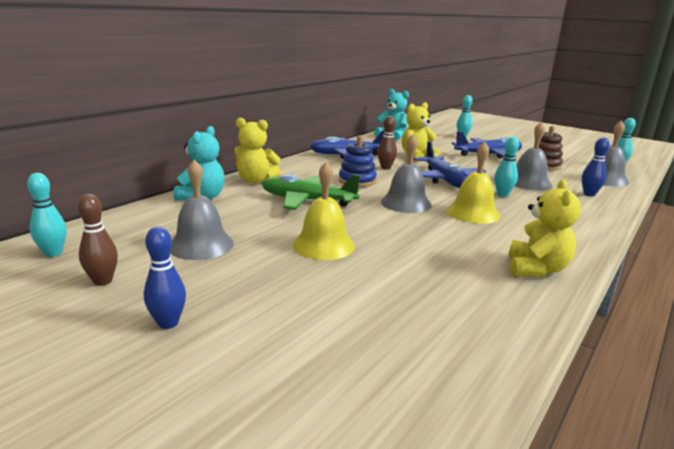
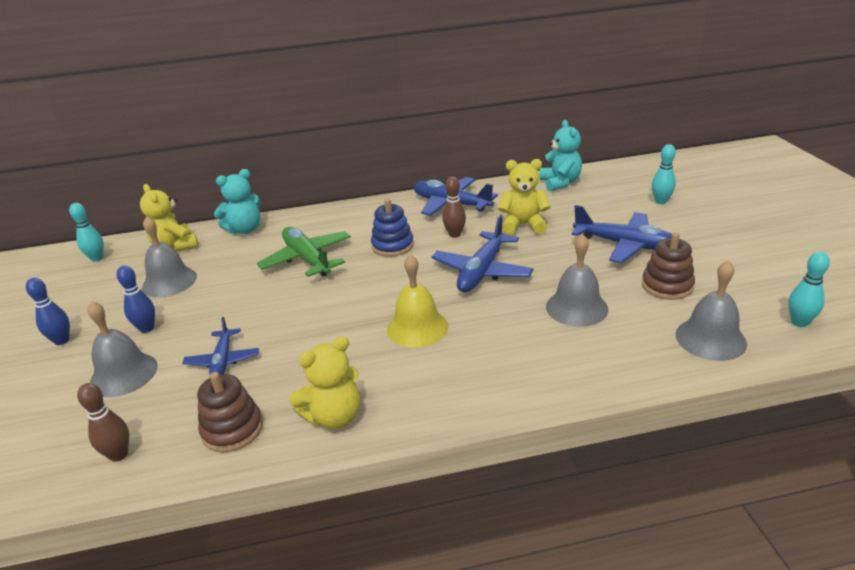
camera: 45 degrees right, 10 degrees up
(103, 281) = (84, 293): brown bowling pin -> brown bowling pin (119, 455)
(255, 180) = (311, 220): yellow teddy bear -> yellow teddy bear (175, 246)
(323, 245) = (234, 314): yellow bell -> none
(385, 273) = (223, 361): none -> blue plane
(405, 203) = (380, 291): grey bell -> grey bell (124, 374)
(494, 305) = (232, 429): none -> brown stacking toy
(502, 194) = (502, 315): turquoise bowling pin -> none
(589, 194) = (618, 354): blue bowling pin -> blue bowling pin (146, 328)

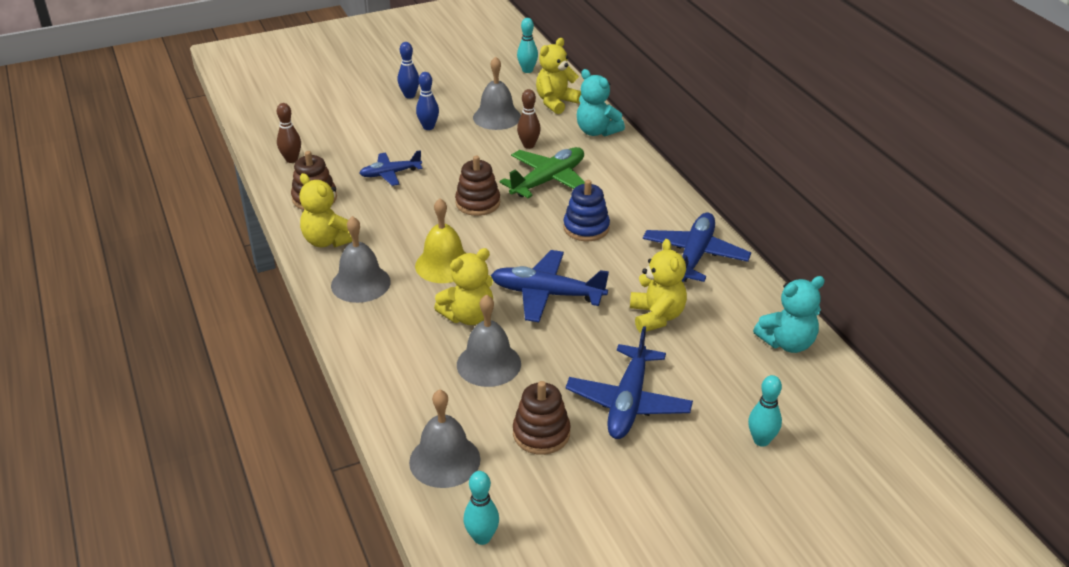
camera: 75 degrees right, 5 degrees up
(124, 374) = (372, 135): grey bell -> grey bell (360, 283)
(320, 301) = (478, 203): none -> brown stacking toy
(455, 234) = (621, 267): brown bowling pin -> brown bowling pin (528, 145)
(505, 316) = (468, 316): none -> yellow teddy bear

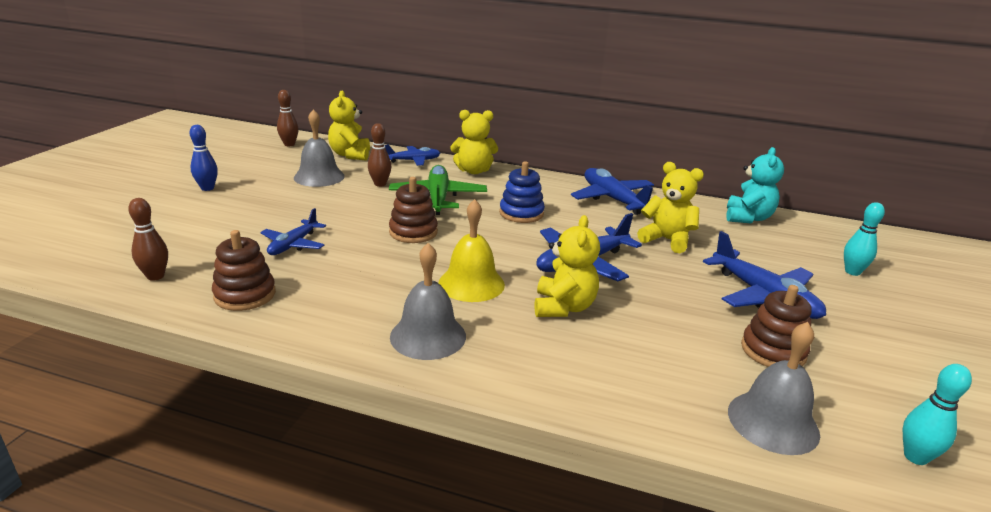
camera: 50 degrees left, 10 degrees down
(328, 241) = (327, 320): yellow teddy bear -> yellow teddy bear (473, 171)
(428, 127) = (268, 202): blue bowling pin -> none
(488, 364) = (645, 330): grey bell -> none
(527, 70) = (289, 144): turquoise bowling pin -> brown bowling pin
(597, 131) = (414, 161): turquoise teddy bear -> blue plane

